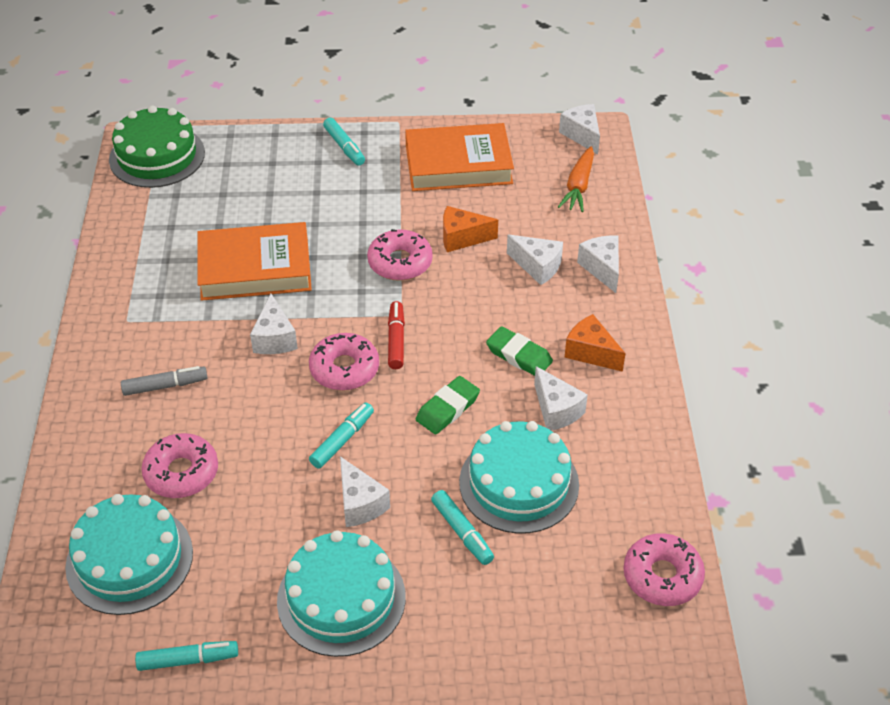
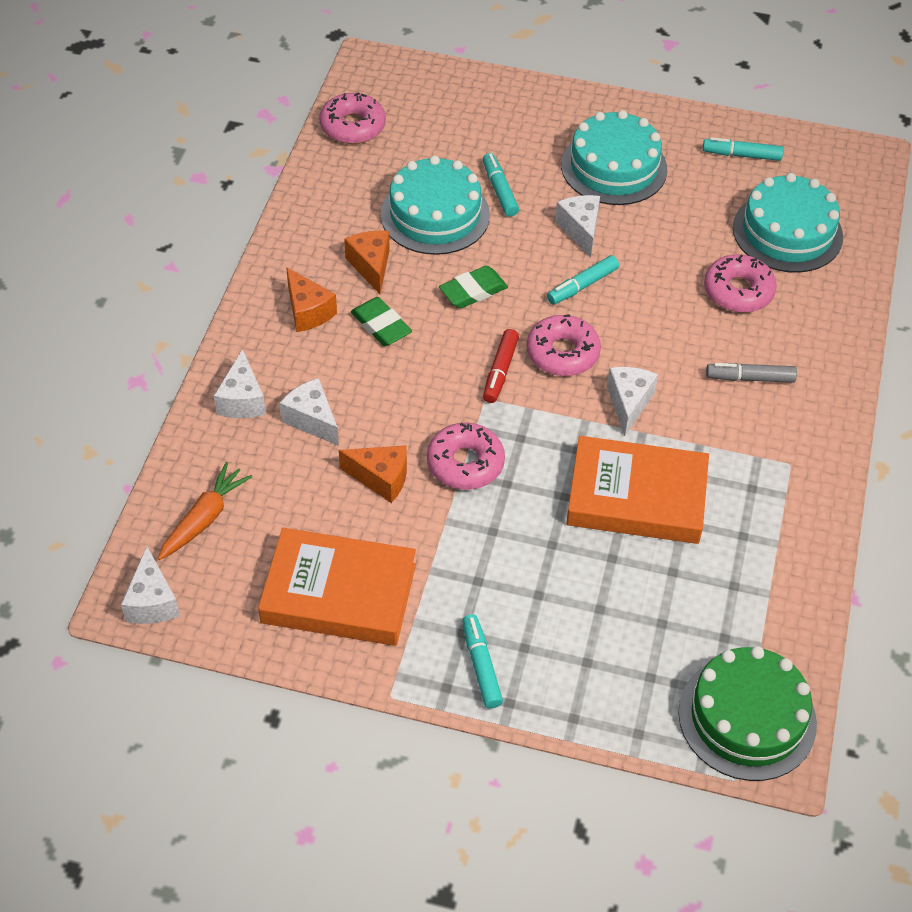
camera: 165 degrees left, 5 degrees up
(556, 410) = (371, 266): white cheese -> orange cheese

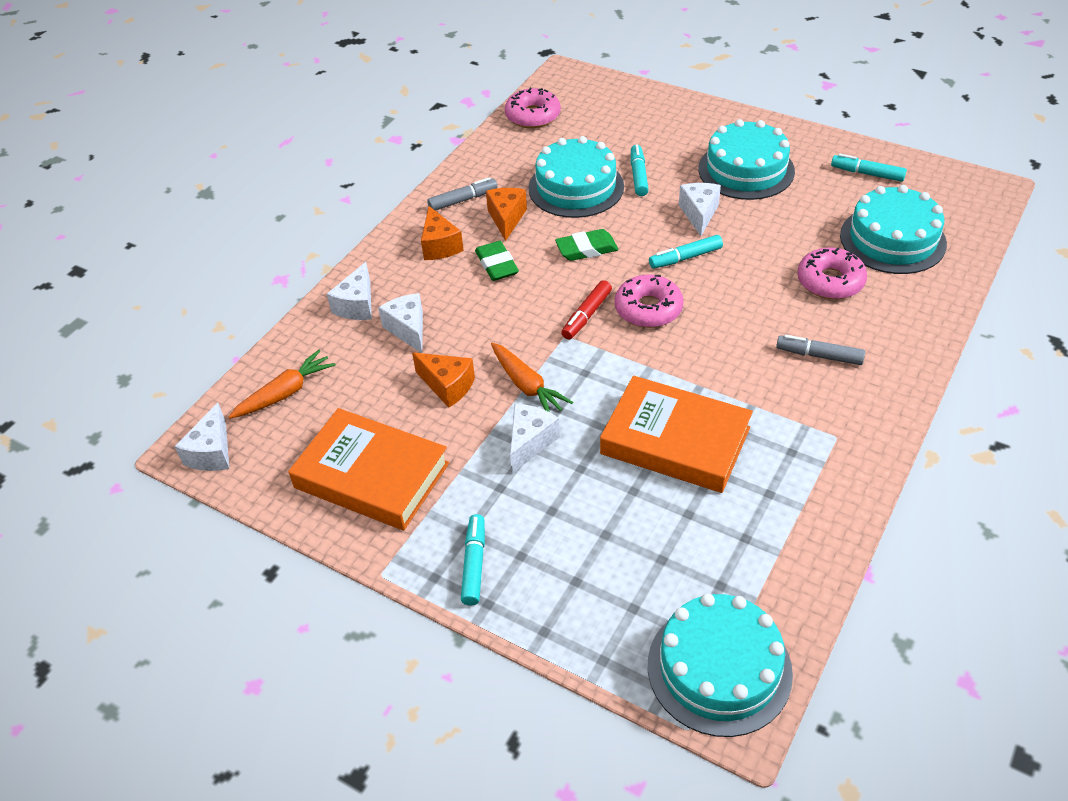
camera: 20 degrees right, 5 degrees down
(312, 249) = (463, 200): none -> grey marker
(465, 463) = (527, 386): pink donut -> orange carrot
(628, 403) = (695, 359): white cheese -> white cheese (530, 442)
(747, 717) = (719, 668): green cake -> turquoise cake

